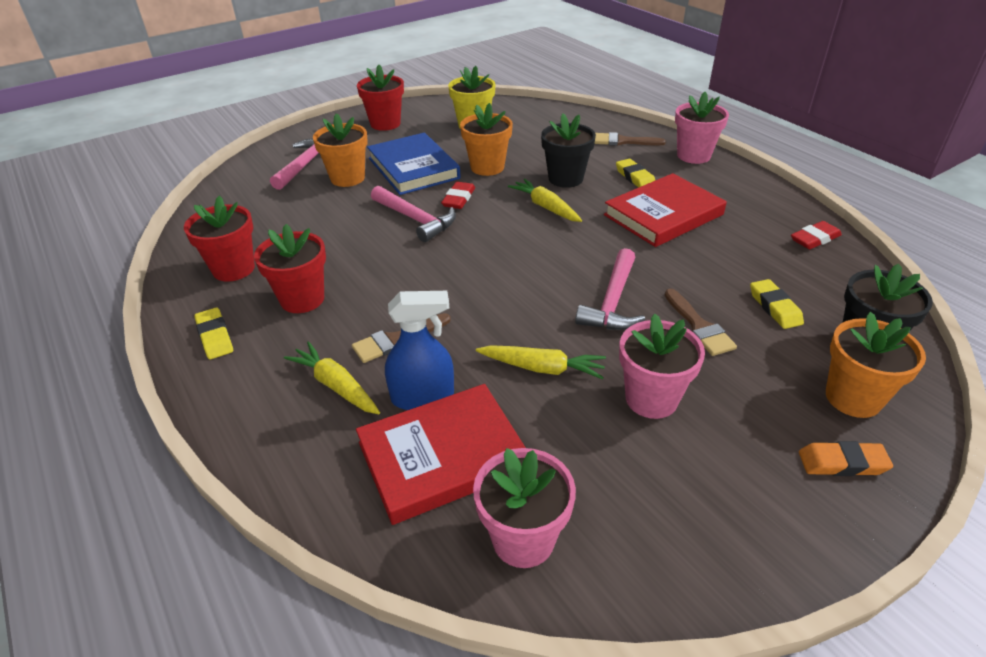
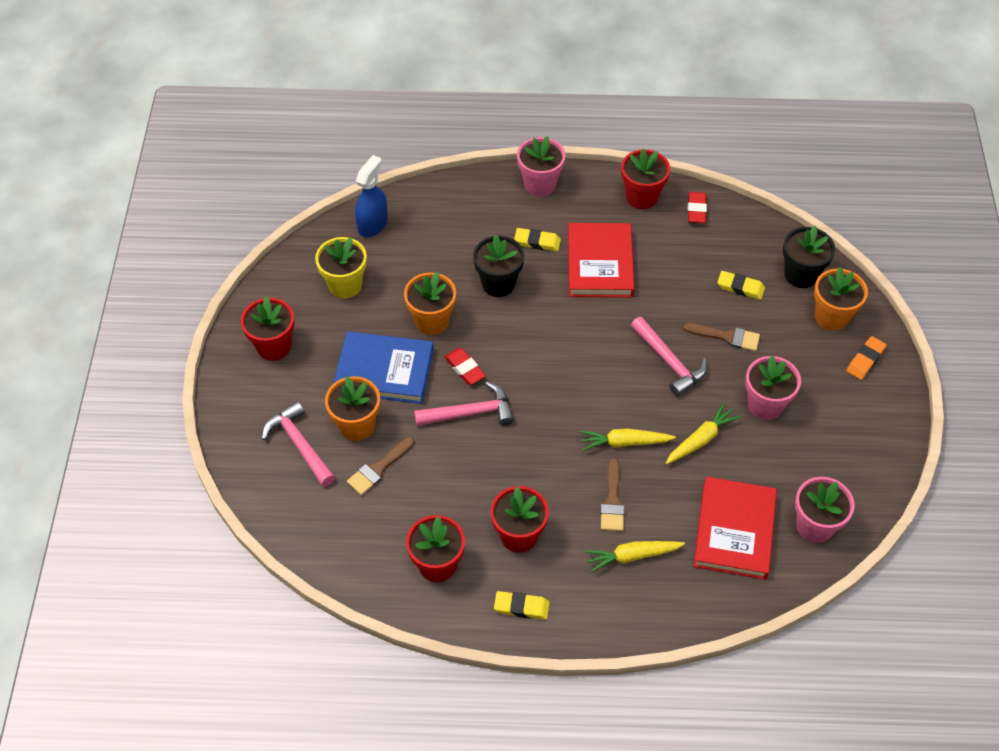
camera: 55 degrees left, 15 degrees up
(423, 397) = (678, 515): blue spray bottle -> blue spray bottle (373, 224)
(545, 207) = (528, 323): yellow carrot -> yellow carrot (624, 443)
(623, 141) = (476, 208): brown brush -> brown brush (378, 468)
(771, 204) = (641, 197): none -> red flower pot

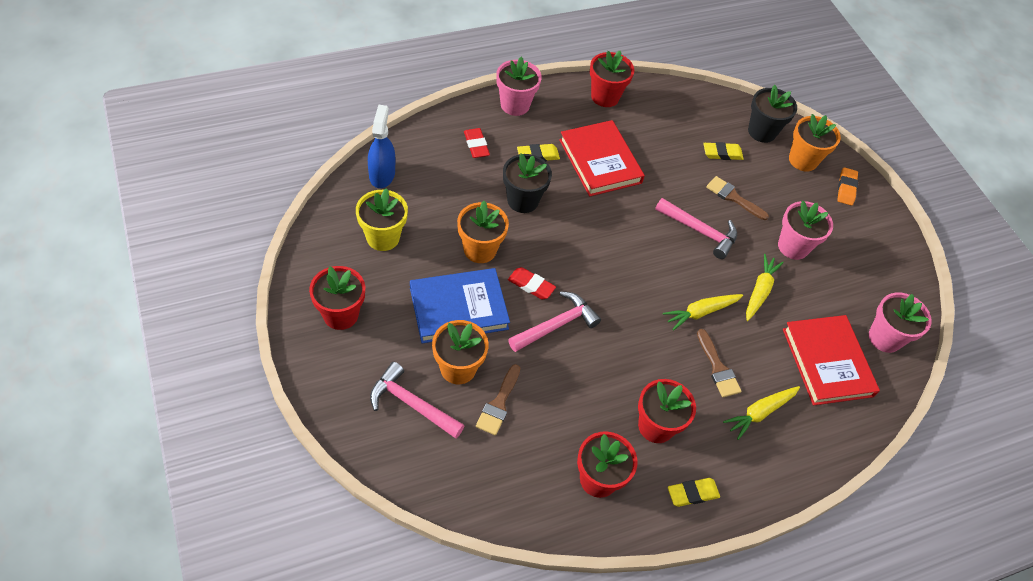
camera: 30 degrees left, 0 degrees up
(696, 210) = (654, 97): red eraser -> red eraser (476, 145)
(726, 337) = (733, 197): brown brush -> brown brush turned 135 degrees counterclockwise

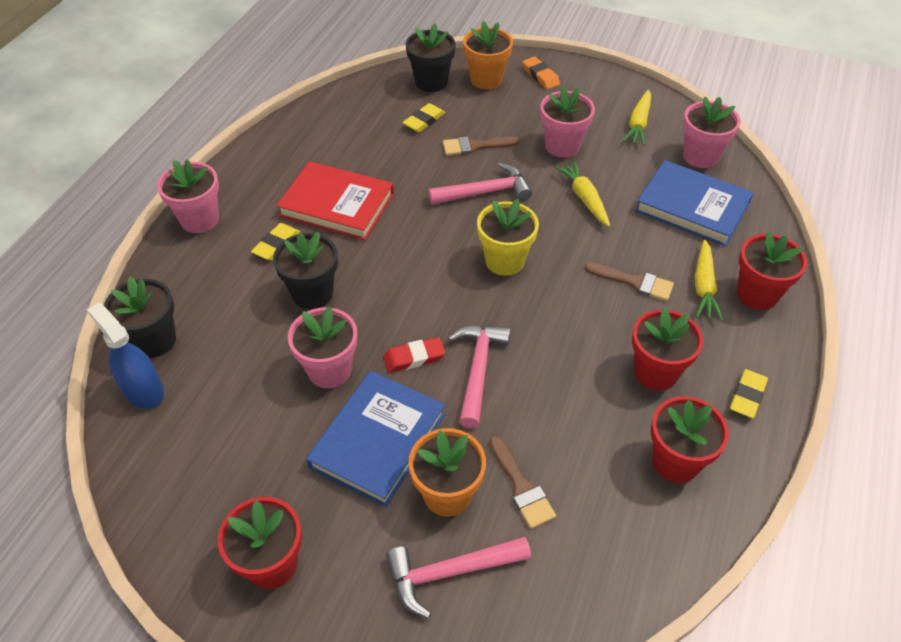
camera: 40 degrees left, 5 degrees down
(383, 237) = (220, 447): yellow flower pot -> yellow flower pot (504, 261)
(415, 153) = (154, 340): none -> black flower pot
(476, 145) = (207, 283): red eraser -> none
(480, 249) = (329, 370): orange flower pot -> pink flower pot
(605, 97) = (273, 151): red flower pot -> red flower pot (757, 294)
(701, 312) = (568, 252): yellow carrot -> yellow carrot (638, 124)
(827, 362) = (692, 207): red book -> blue book

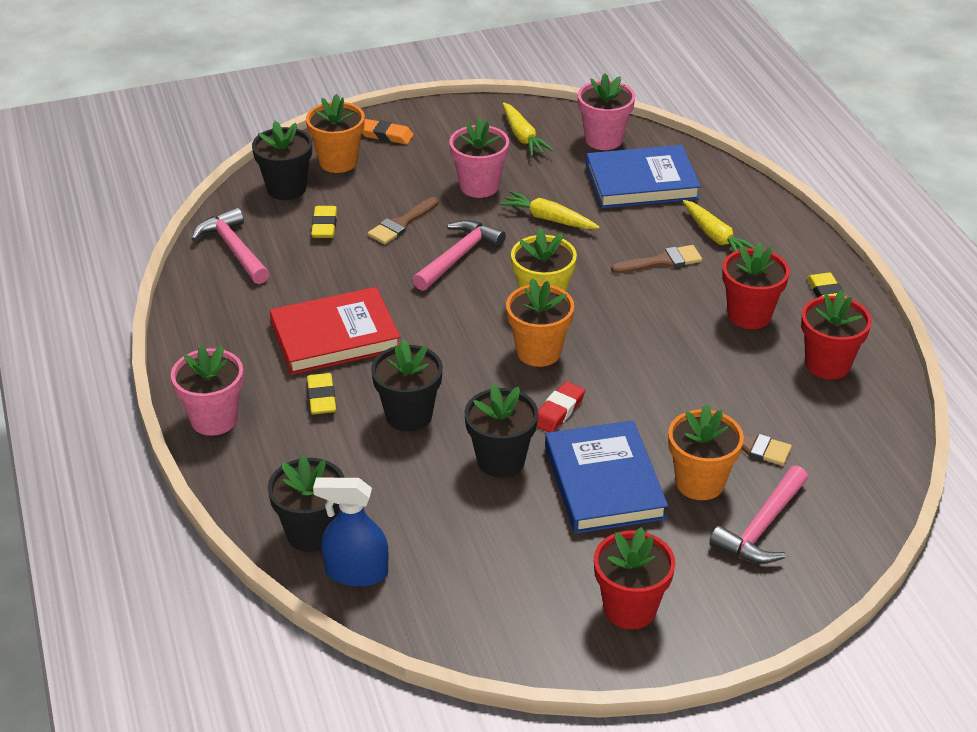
camera: 40 degrees left, 10 degrees down
(329, 370) = (501, 460): pink flower pot -> black flower pot
(455, 300) = (538, 352): none -> orange flower pot
(478, 370) = (619, 390): pink hammer -> pink hammer (234, 249)
(757, 294) = (759, 222): red flower pot -> none

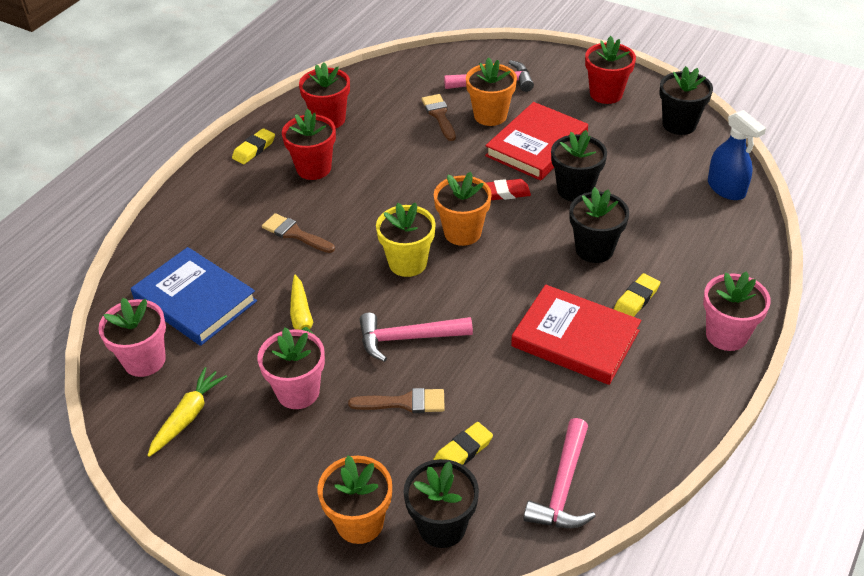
camera: 130 degrees left, 5 degrees up
(311, 533) = (731, 223): black flower pot -> black flower pot (679, 124)
(386, 135) = (278, 521): orange eraser -> none
(604, 482) = (536, 145): blue book -> red book
(715, 237) = (235, 225): yellow carrot -> none

